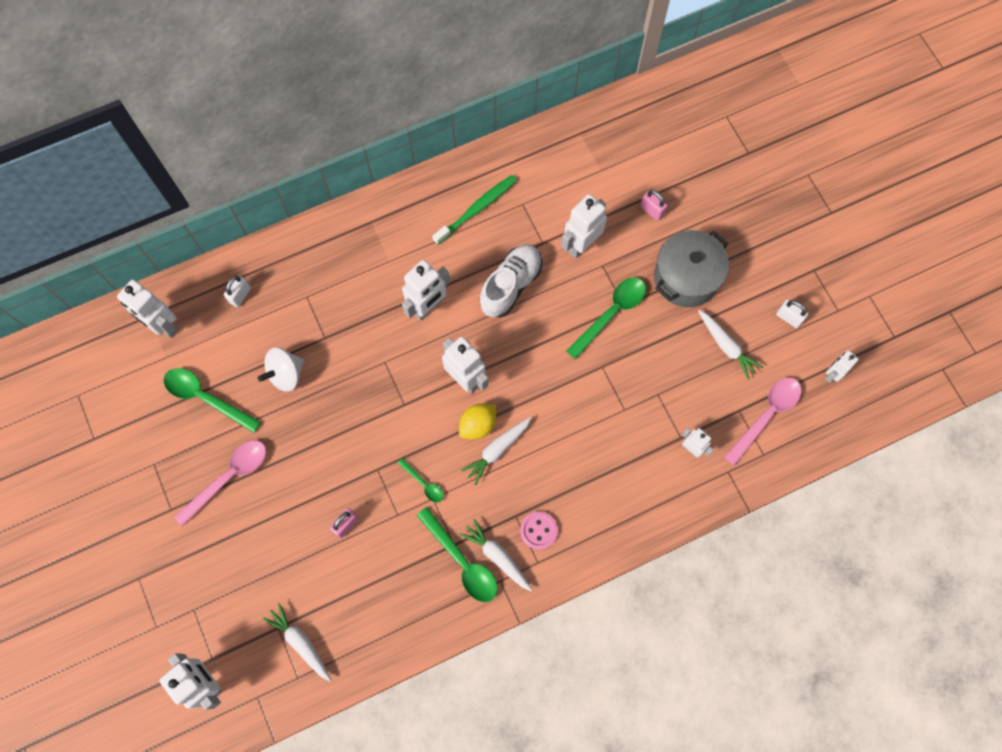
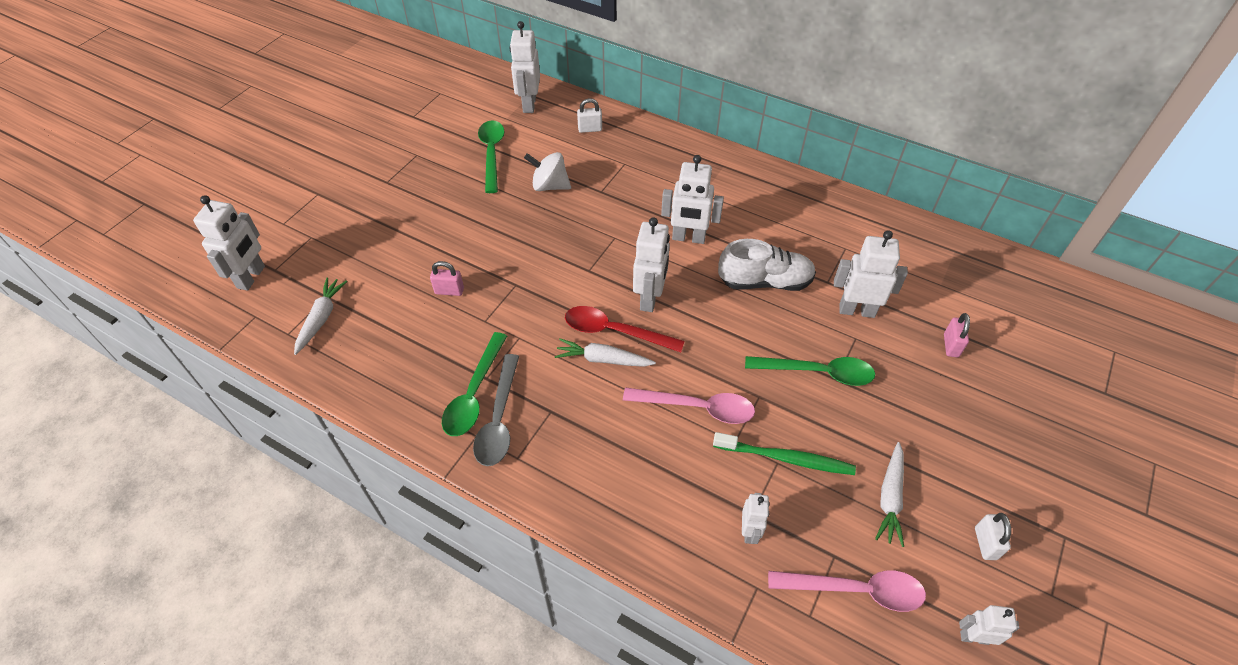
camera: 55 degrees right, 20 degrees down
(229, 477) = (437, 199): pink spoon -> pink spoon (697, 408)
(424, 483) = (528, 323): green spoon -> none
(477, 209) = (807, 221): green toothbrush -> green toothbrush (786, 458)
(478, 425) = (614, 331): yellow lemon -> red spoon
(497, 556) = (499, 419): white carrot -> grey spoon
(538, 530) = (550, 439): pink button -> none
(686, 278) = (919, 415): grey pot -> none

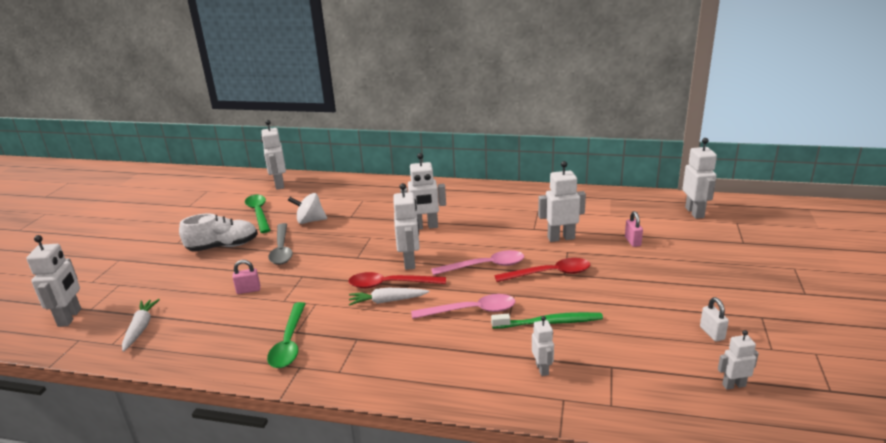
camera: 15 degrees left, 25 degrees down
(499, 419) = (315, 353): grey spoon -> grey spoon (282, 250)
(590, 129) = (330, 188): white padlock -> none
(765, 282) = (490, 237): white shoe -> white shoe (223, 246)
(817, 372) = (549, 274): green spoon -> red spoon
(855, 590) = (636, 381): pink spoon -> pink spoon (485, 266)
(890, 497) = (634, 325): white carrot -> none
(1063, 314) = (695, 212): none -> white robot

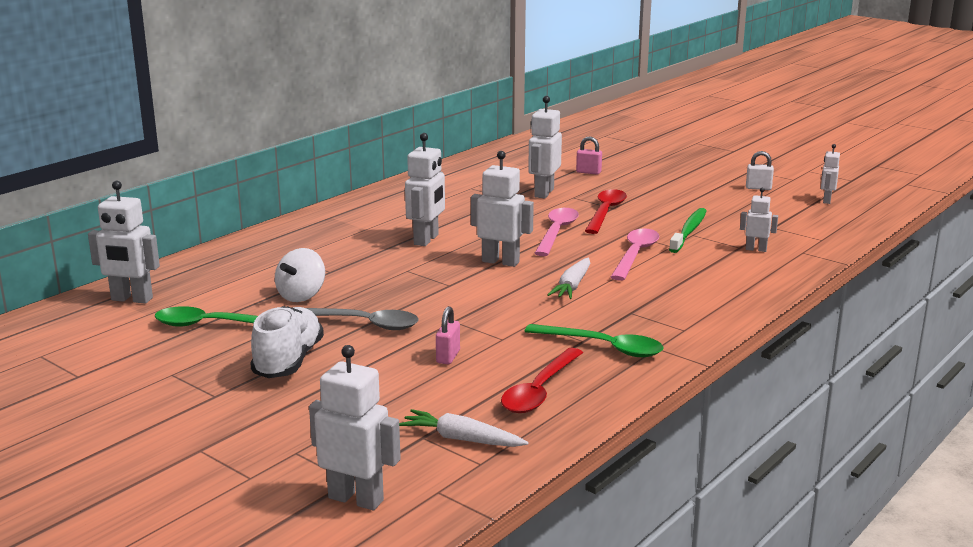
camera: 65 degrees left, 5 degrees down
(390, 284) = (538, 279): red spoon -> red spoon (540, 390)
(695, 212) = (567, 141): white robot -> none

